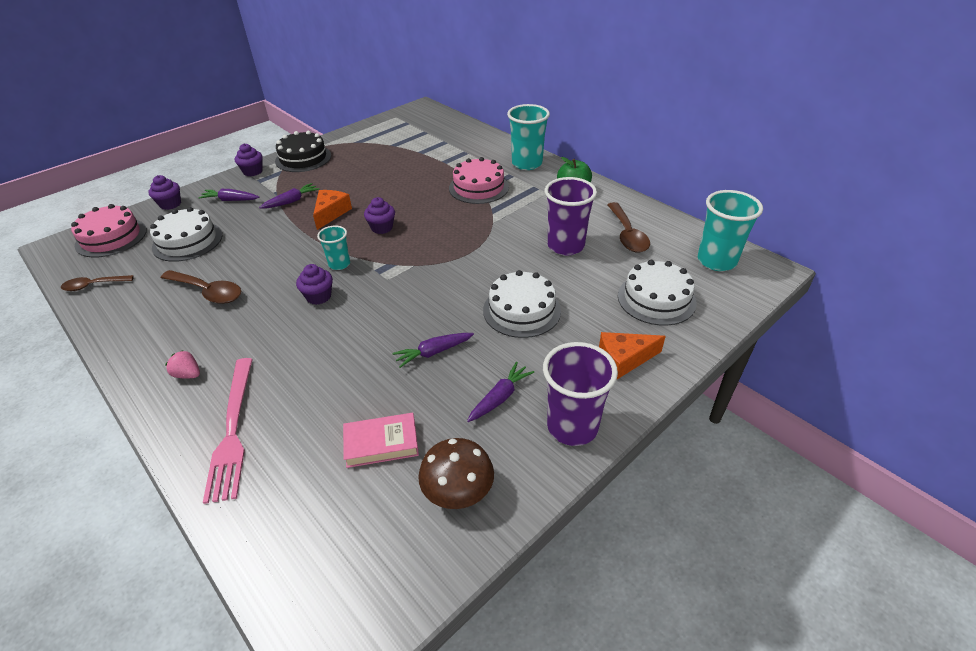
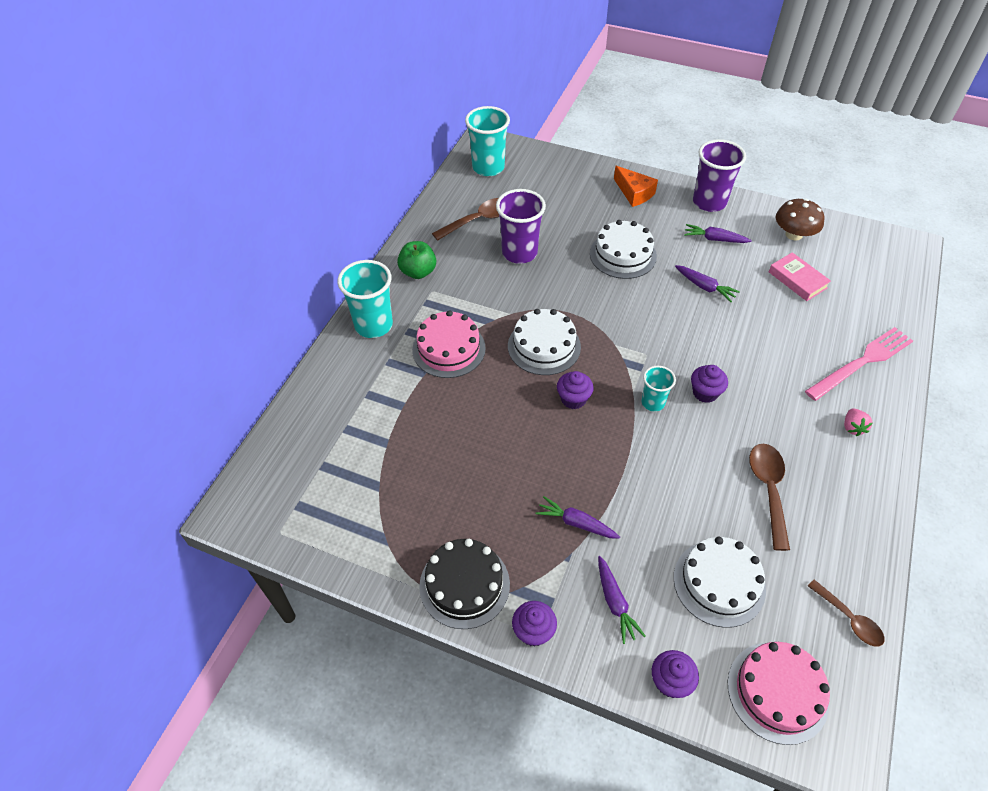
camera: 115 degrees left, 10 degrees up
(331, 213) = (575, 463): orange cheese -> none
(656, 299) = (558, 189): white cake -> white cake (544, 346)

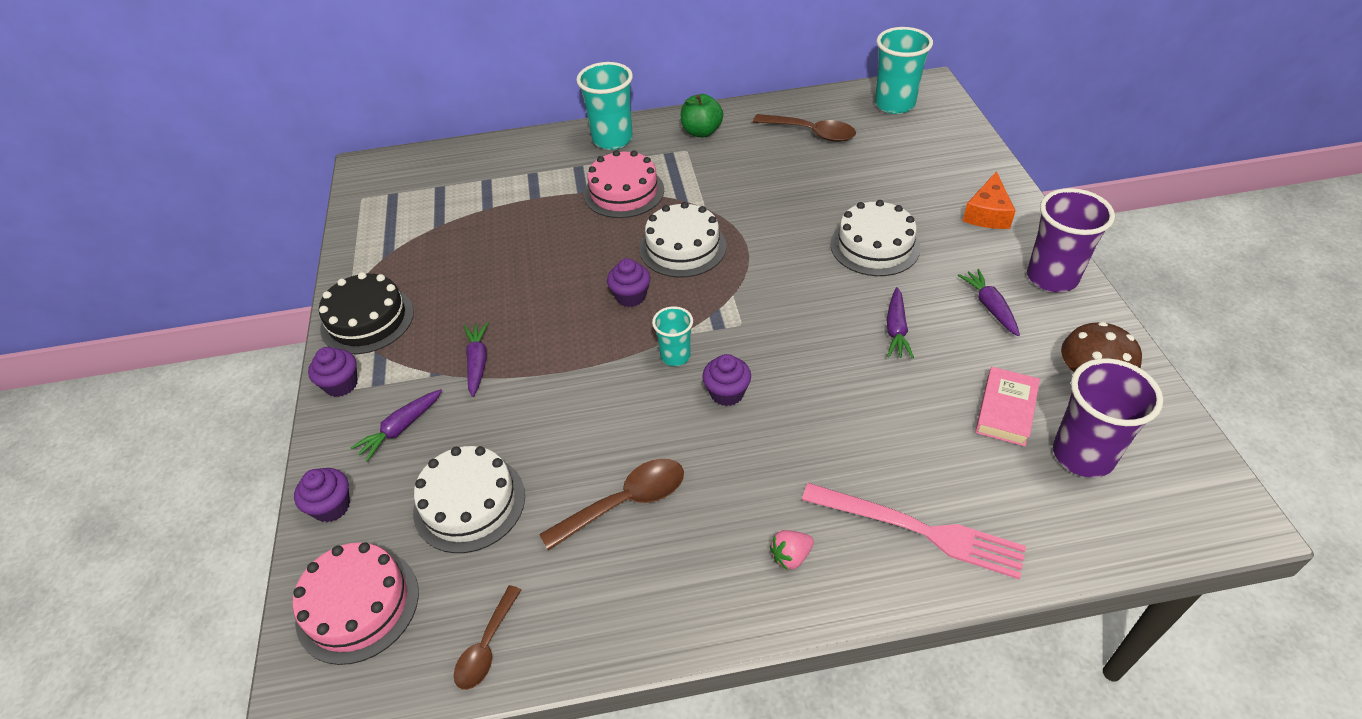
camera: 60 degrees right, 5 degrees down
(519, 253) = (795, 177): purple cup -> purple cup (1083, 455)

